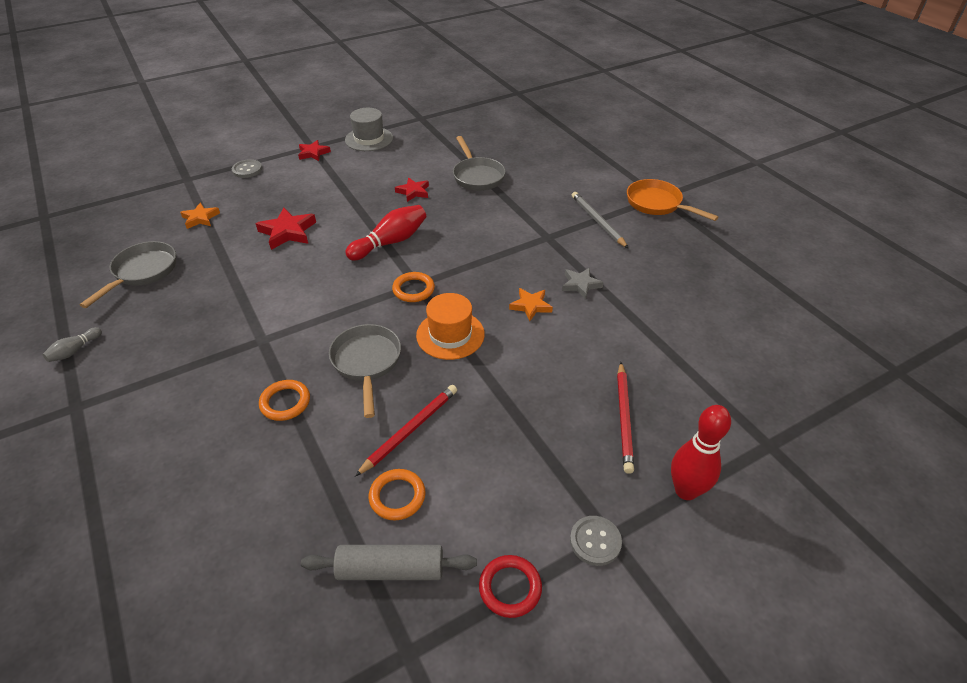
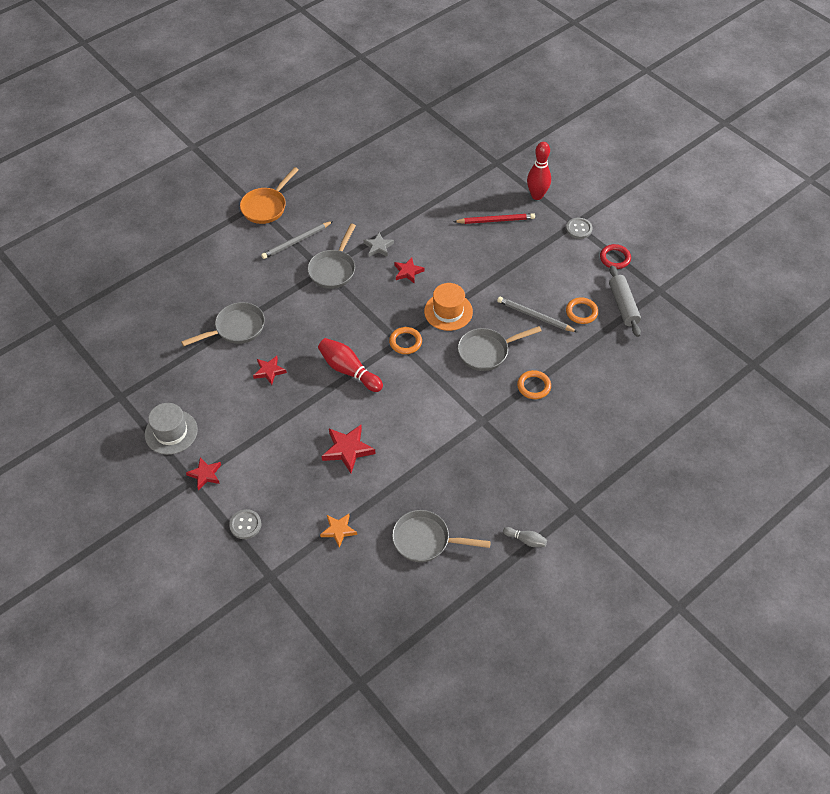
camera: 100 degrees left, 10 degrees up
(410, 430) = (535, 316): red pencil -> grey pencil
(531, 306) = (408, 272): orange star -> red star
(547, 244) = (333, 269): none -> grey pan

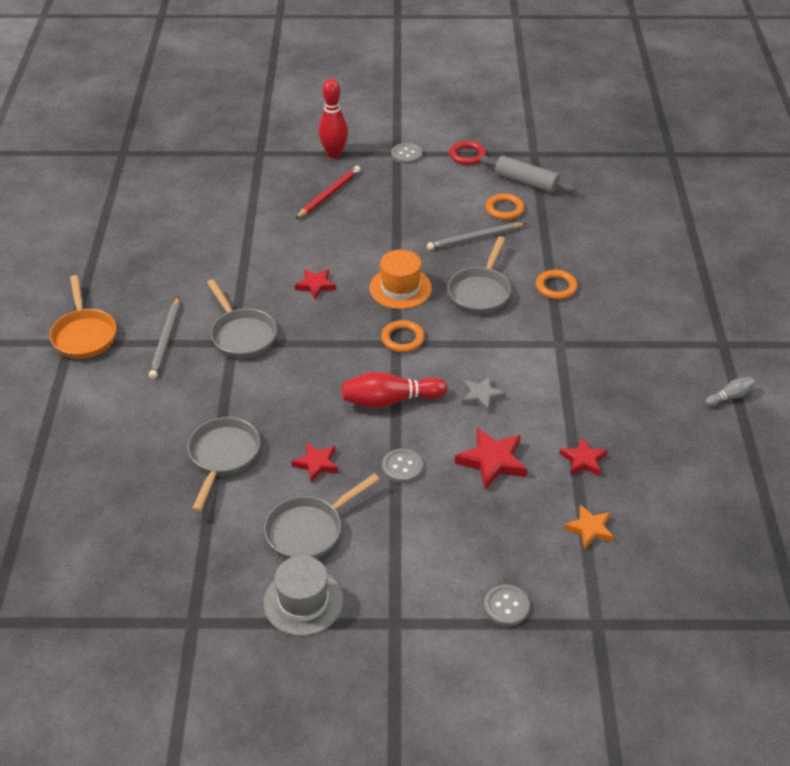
camera: 50 degrees left, 10 degrees down
(205, 474) = (399, 604): red star -> red star (583, 460)
(303, 411) = (402, 467): none -> grey button
(378, 247) = (256, 286): grey star -> grey star (481, 396)
(426, 540) = (665, 468): grey pan -> grey pan (309, 530)

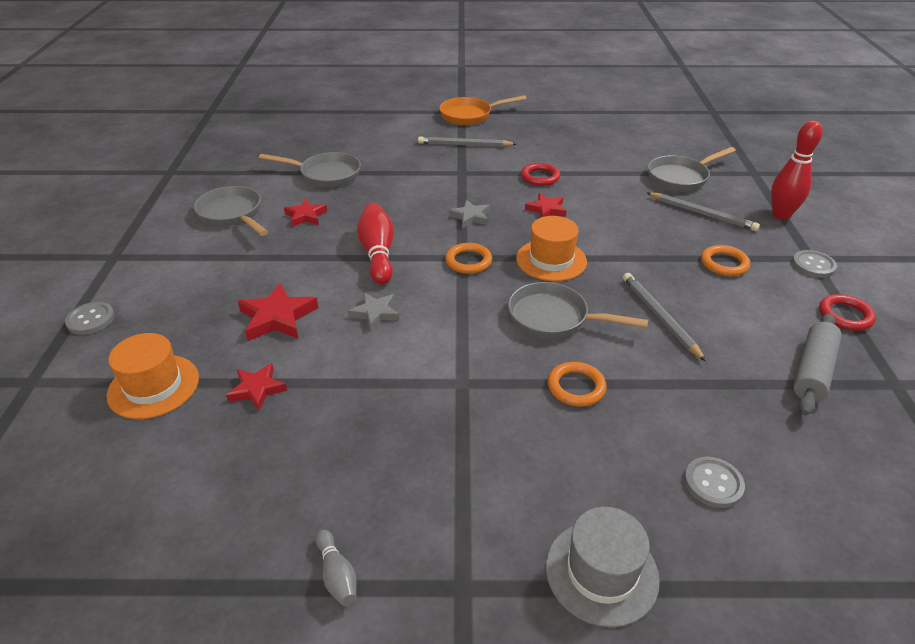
camera: 90 degrees right, 5 degrees down
(242, 335) = (472, 176): grey pan -> grey pan (680, 177)
(251, 286) = (540, 177): none -> red ring
(303, 601) = (161, 214): grey hat -> grey hat (601, 572)
(326, 336) = (470, 217): none -> grey star
(329, 194) = (701, 214): red pencil -> grey pencil
(402, 467) = (288, 261): grey button -> grey button (713, 483)
(504, 209) = (735, 346): orange ring -> orange ring (724, 264)
(589, 529) = (154, 386): orange star -> orange hat

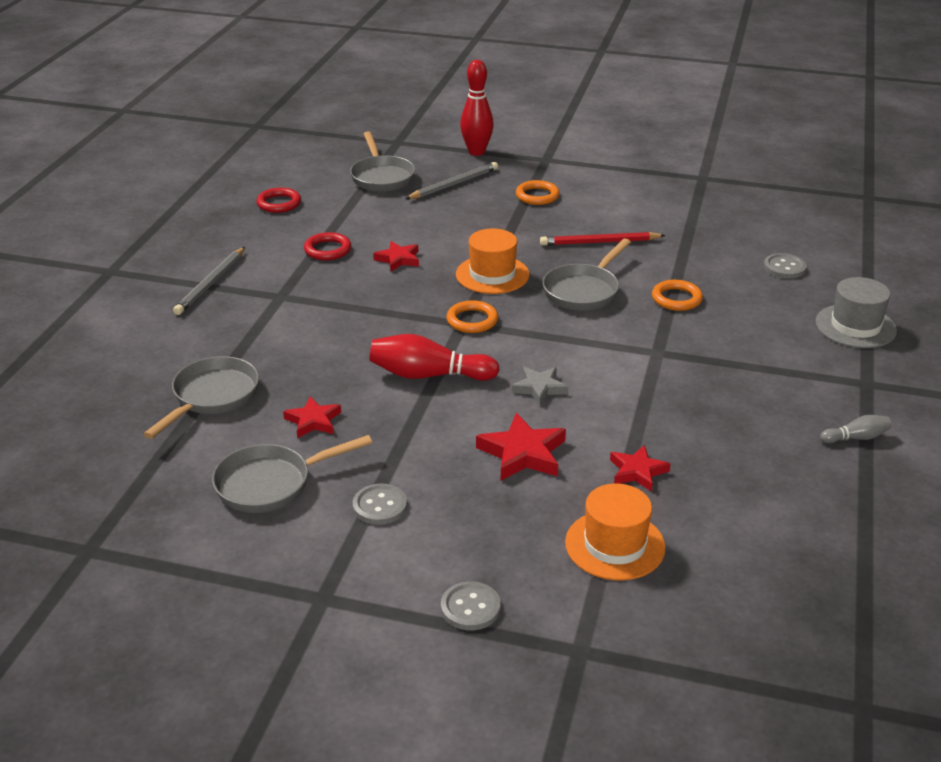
camera: 75 degrees left, 5 degrees down
(470, 115) = (129, 267): orange pan -> none
(470, 217) = (386, 306): grey star -> none
(660, 317) = (600, 242): grey pencil -> red pencil
(812, 371) = (682, 201): grey rolling pin -> none
(813, 265) = (556, 161): grey button -> grey button (380, 506)
(845, 315) = (624, 170): red ring -> red ring (279, 203)

